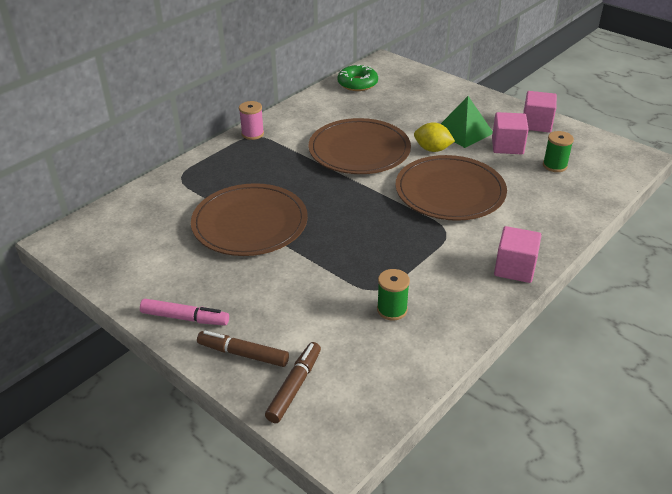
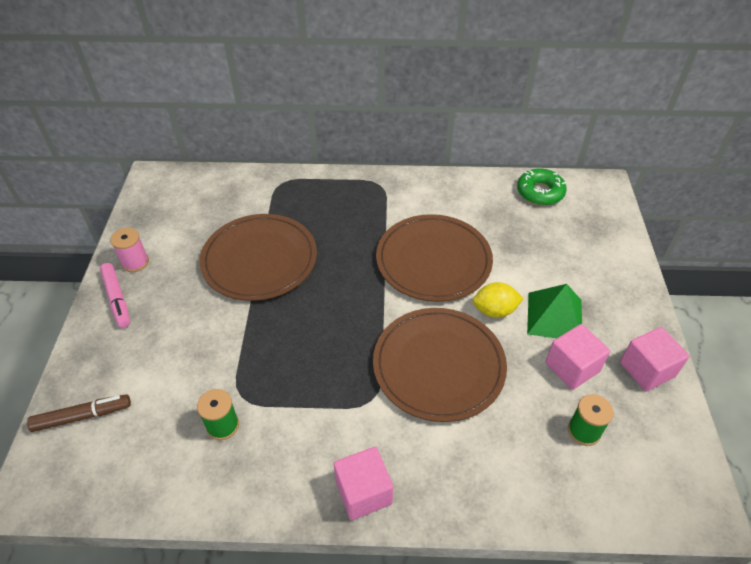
camera: 50 degrees right, 10 degrees up
(243, 354) = (99, 359): brown marker -> none
(252, 134) = (381, 181): pink spool -> pink spool (135, 262)
(432, 149) = (495, 310): yellow lemon -> yellow lemon turned 75 degrees counterclockwise

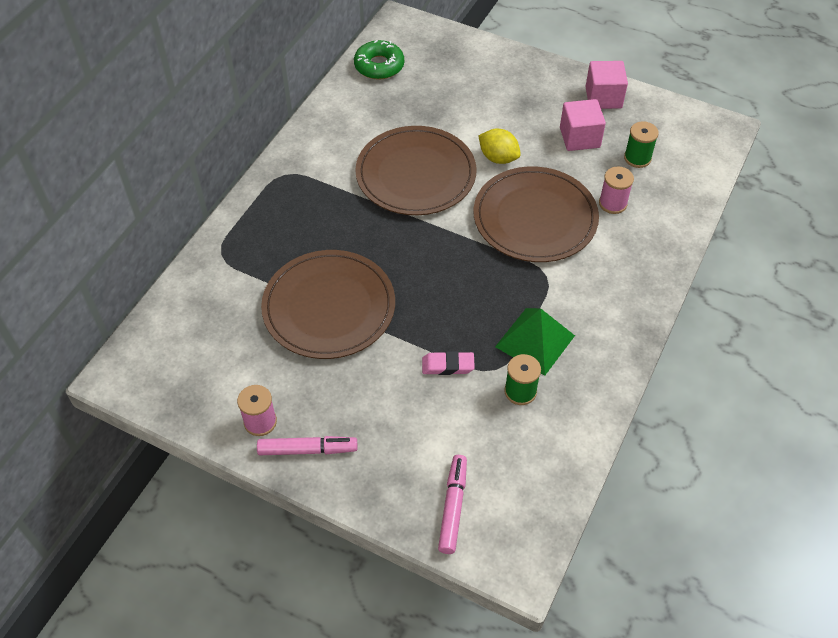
camera: 65 degrees left, 5 degrees up
(83, 416) = (453, 507): brown marker -> pink marker
(231, 359) = (448, 365): none -> pink eraser
(363, 492) = (629, 311): pink cube -> none
(495, 310) = (498, 158): yellow lemon -> yellow lemon turned 75 degrees counterclockwise
(502, 428) = (612, 203): none -> pink spool
(554, 316) = (525, 124): green pyramid -> green pyramid (535, 341)

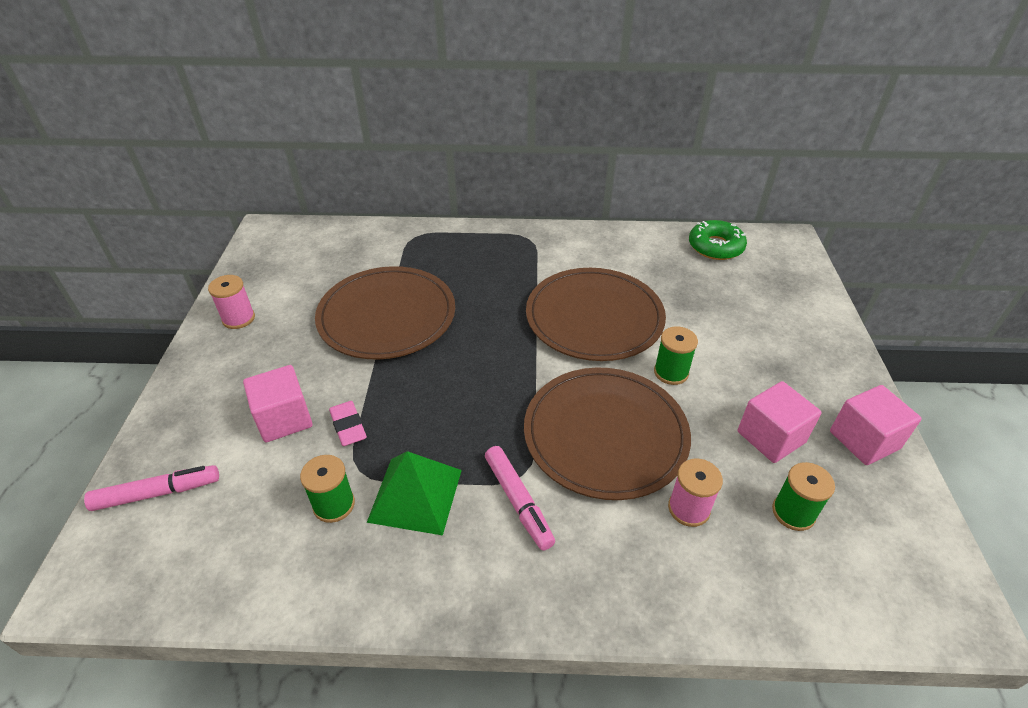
camera: 65 degrees right, 10 degrees down
(307, 449) = (213, 358): pink marker -> pink marker (518, 501)
(416, 407) = (284, 419): none -> pink cube
(498, 158) = (671, 372): yellow lemon -> green spool

